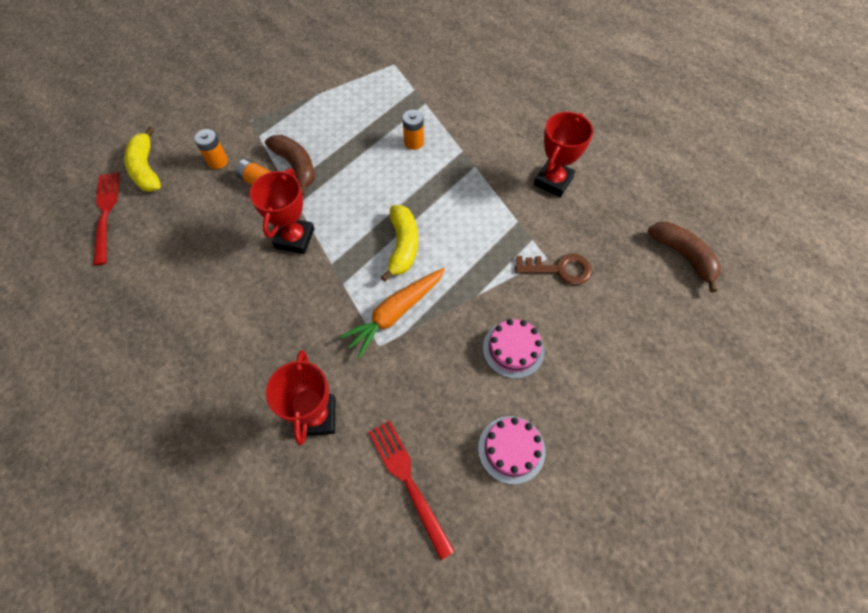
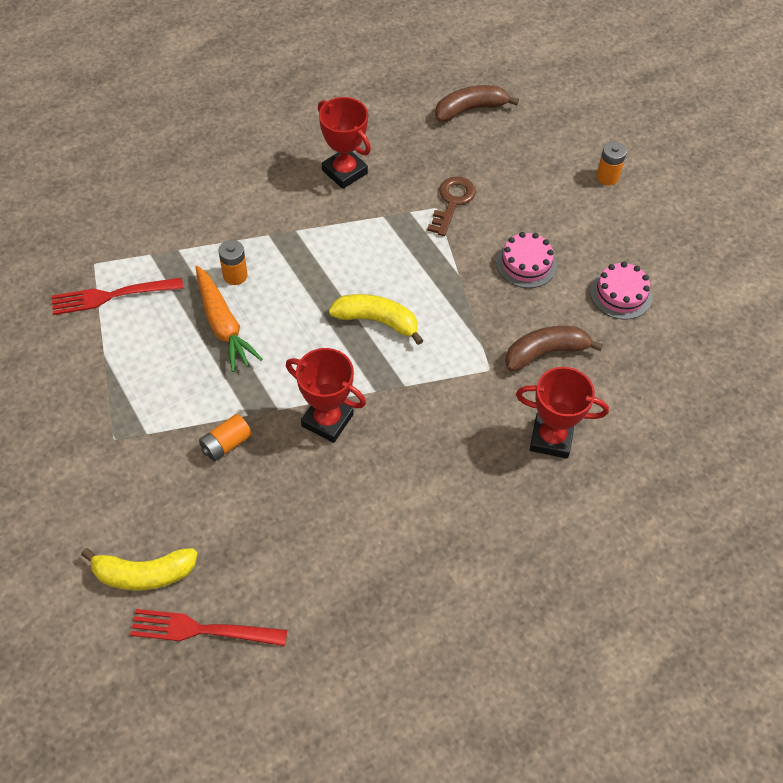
camera: 75 degrees left, 5 degrees down
(217, 161) = (170, 486): orange battery -> orange battery (607, 177)
(296, 167) = (219, 400): brown banana -> brown banana (545, 352)
(395, 313) = (457, 347): orange carrot -> orange carrot (223, 325)
(408, 482) = (632, 377): red fork -> red fork (112, 296)

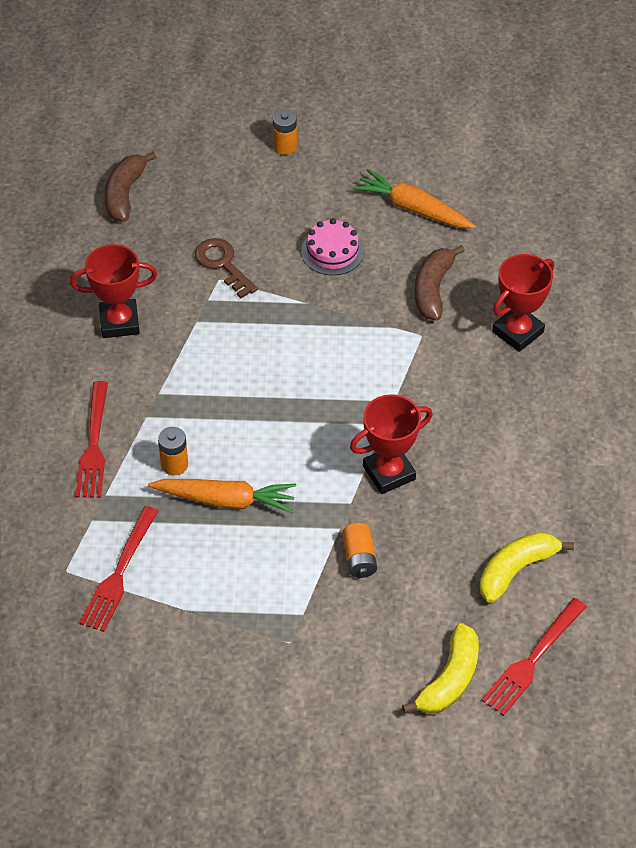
camera: 55 degrees left, 5 degrees down
(219, 218) = (94, 444): none -> red fork
(377, 321) = (311, 385): yellow banana -> yellow banana (516, 570)
(621, 294) = (413, 209): pink cake -> orange carrot

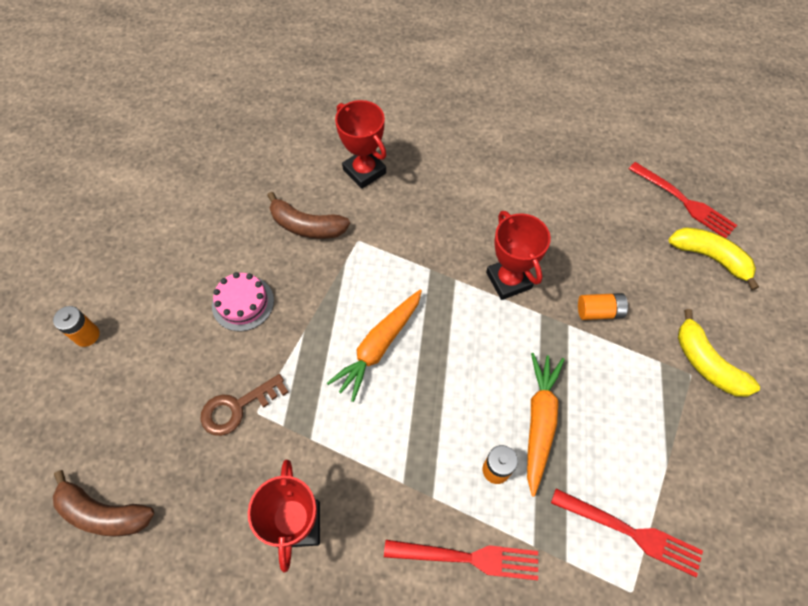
camera: 85 degrees left, 10 degrees up
(413, 209) = (205, 231): orange carrot -> orange carrot (379, 346)
(516, 570) = (603, 201): yellow banana -> yellow banana (706, 363)

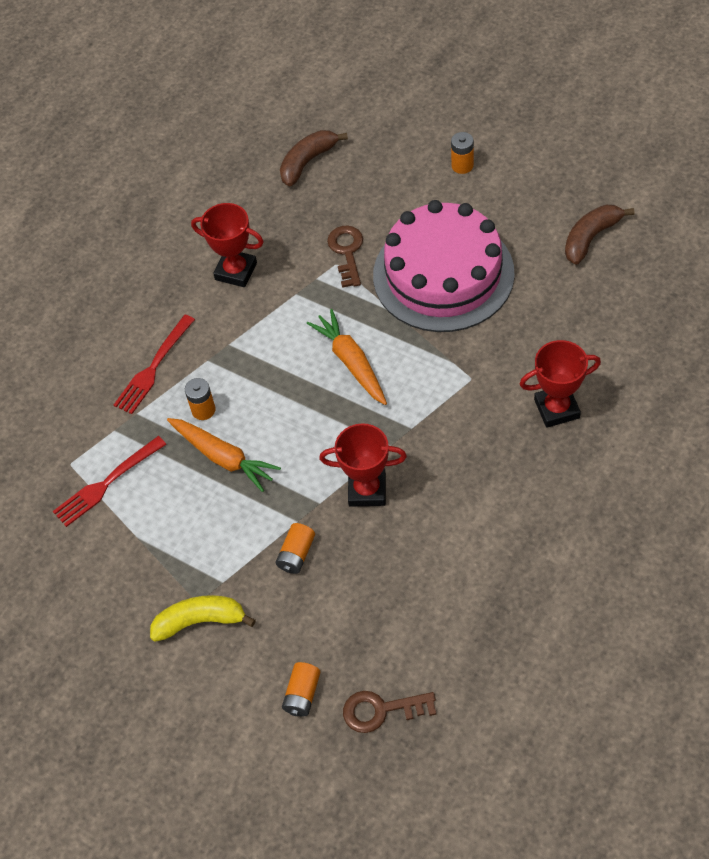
camera: 120 degrees right, 5 degrees down
(243, 303) = (443, 274): pink cake -> pink cake, size x2.42
(307, 226) = (507, 341): brown banana -> brown banana (591, 238)
(684, 201) = (381, 710): red fork -> brown key
(710, 257) = (302, 694): yellow banana -> orange battery

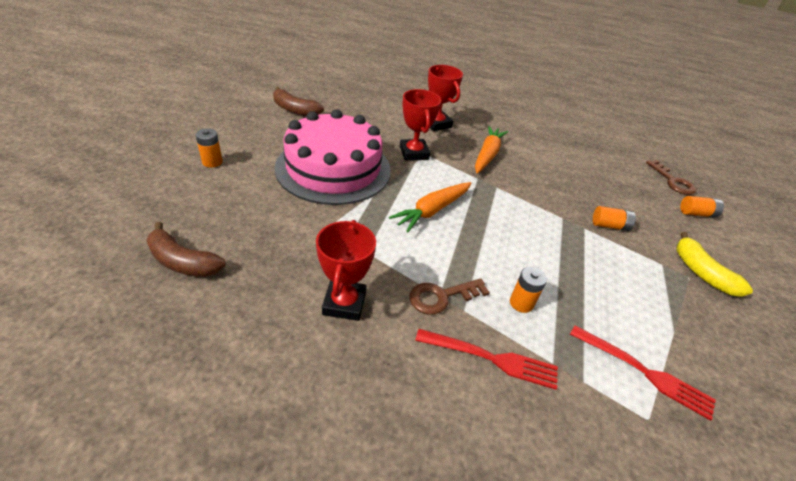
camera: 115 degrees left, 15 degrees down
(223, 457) = (560, 280): orange carrot -> orange carrot (487, 155)
(347, 252) = (313, 222): brown key -> brown key (442, 297)
(367, 490) = (538, 195): red trophy -> red trophy (414, 153)

